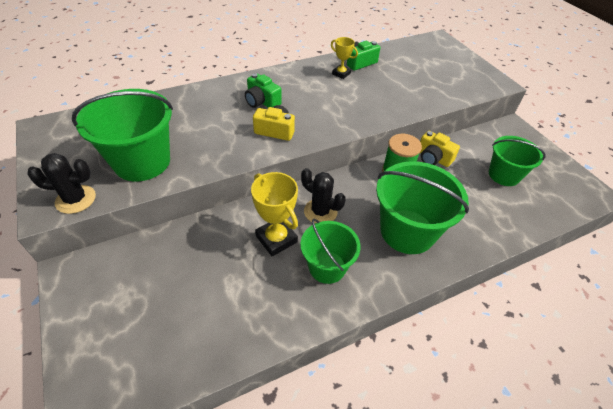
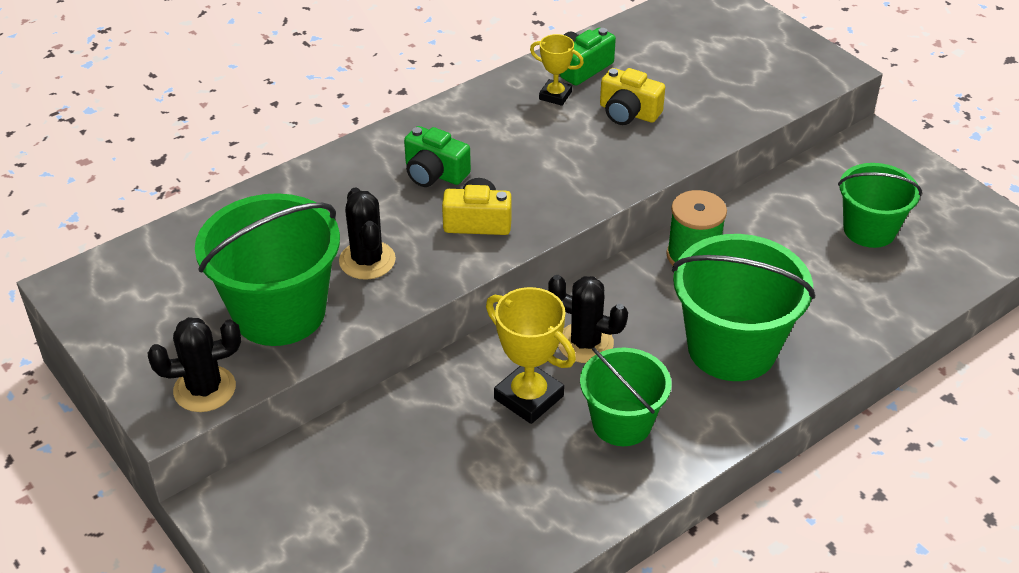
camera: 10 degrees left, 5 degrees down
(205, 141) = (367, 260): none -> black cactus
(433, 158) = (748, 221): yellow camera -> yellow camera (628, 112)

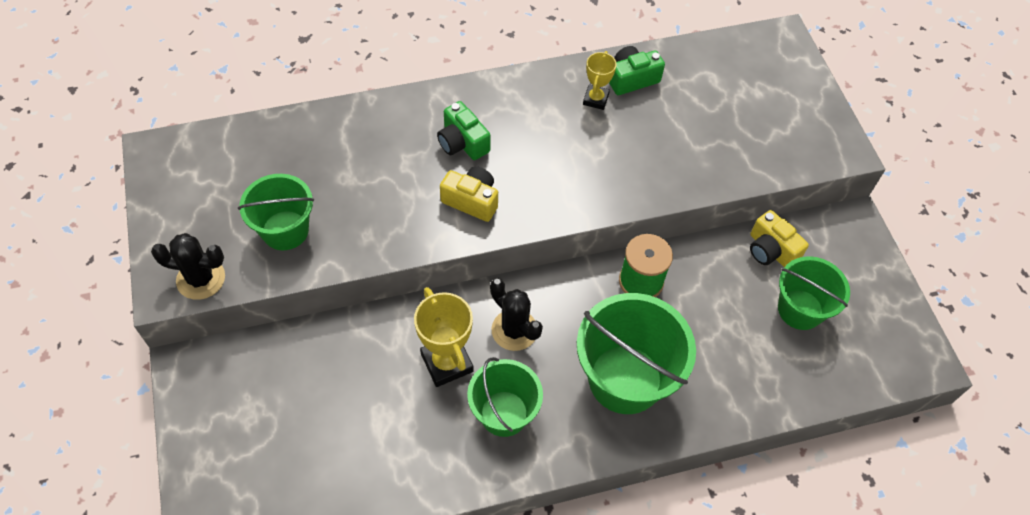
camera: 20 degrees right, 15 degrees up
(279, 312) = (285, 230): green bucket -> green bucket, size x0.64
(367, 260) = (371, 207): black cactus -> none
(555, 95) = (595, 99): yellow trophy -> yellow trophy turned 60 degrees clockwise
(628, 112) = (645, 136): yellow camera -> yellow camera (771, 250)

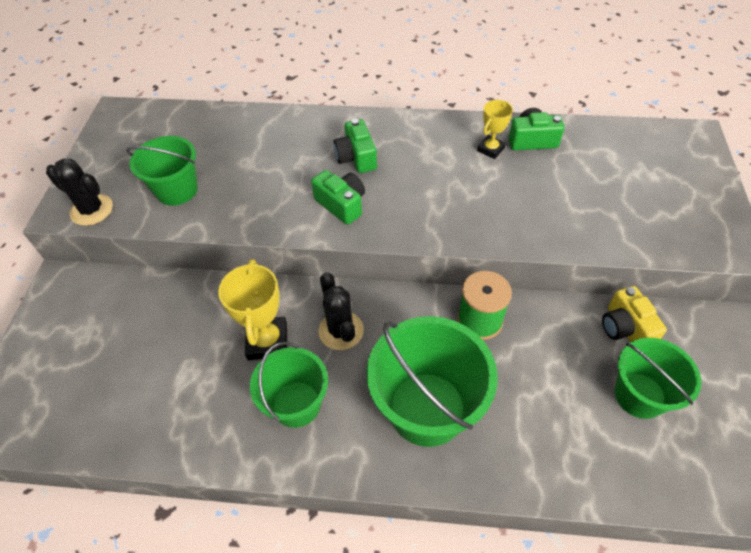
camera: 25 degrees right, 5 degrees down
(471, 201) = (341, 204): yellow camera -> green camera

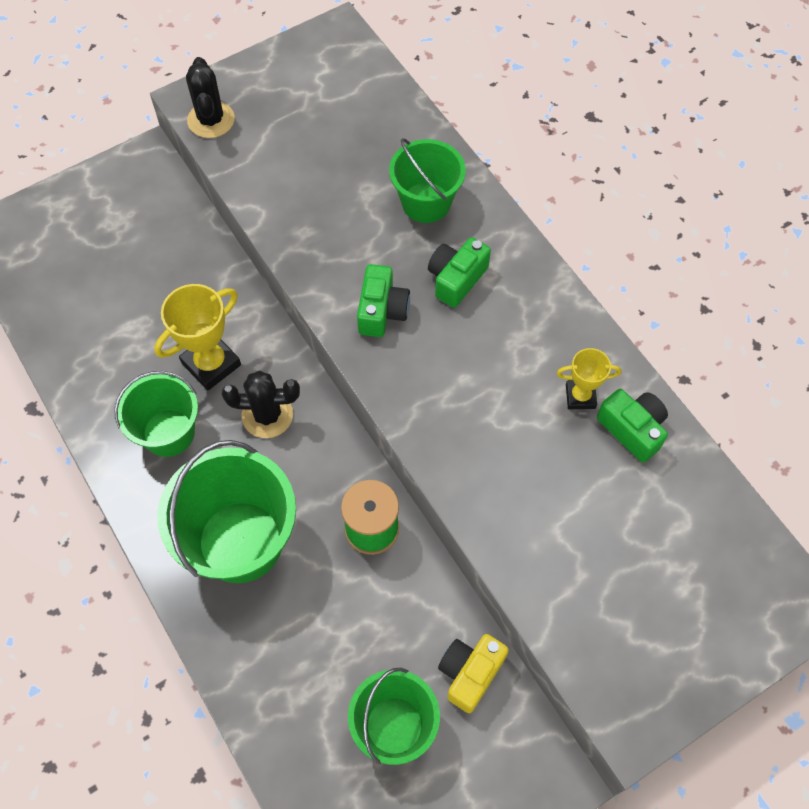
camera: 50 degrees right, 10 degrees up
(177, 190) = (286, 163): green bucket -> green bucket (426, 202)
(341, 331) = (267, 415): black cactus -> black cactus turned 60 degrees clockwise

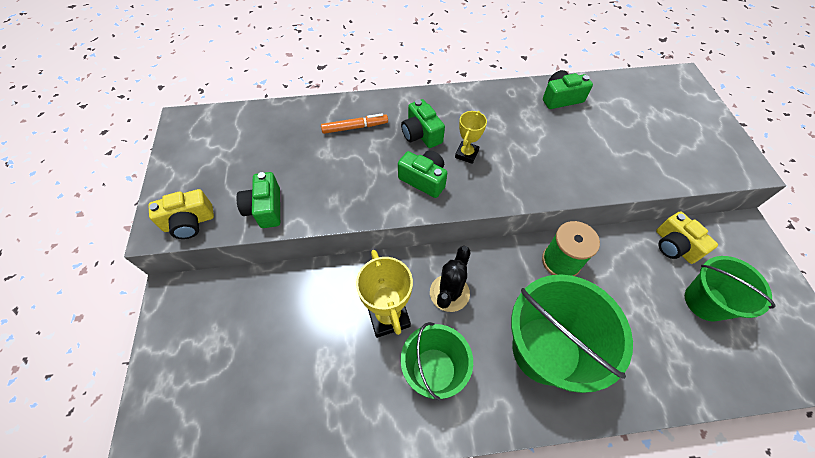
camera: 65 degrees left, 5 degrees down
(211, 120) = (189, 222): black cactus -> yellow camera
(260, 175) = (265, 208): none -> green camera
(426, 202) = (355, 127): green bucket -> orange marker
(580, 396) = (531, 111): yellow trophy -> yellow trophy (466, 154)

